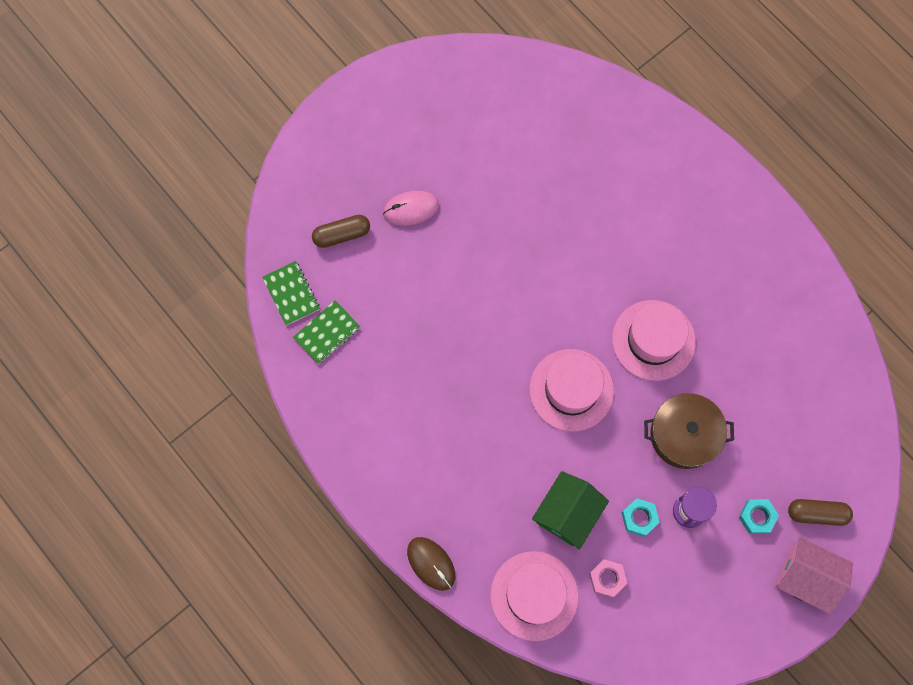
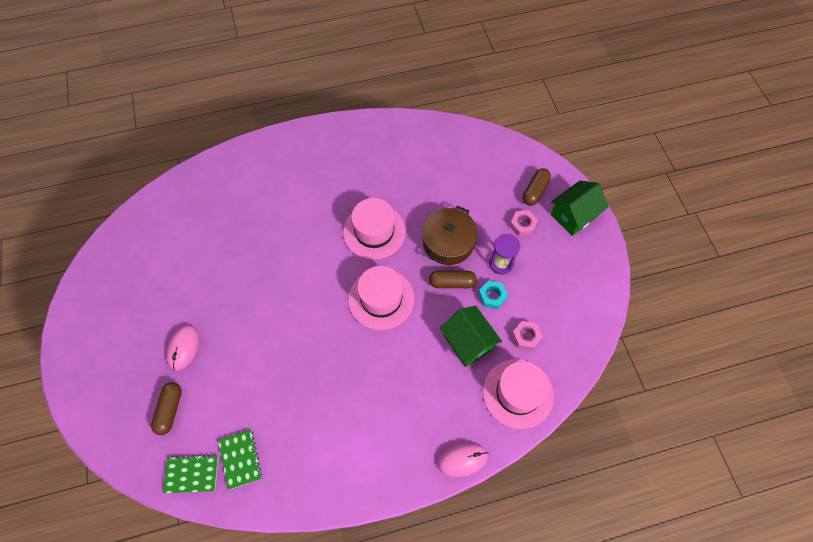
camera: 65 degrees left, 10 degrees down
(431, 563) = (462, 460): brown mouse -> pink mouse
(633, 462) = (452, 282): none -> brown capsule
(757, 517) = (522, 225): turquoise nut -> pink nut
(806, 577) = (573, 216): pink house -> green house

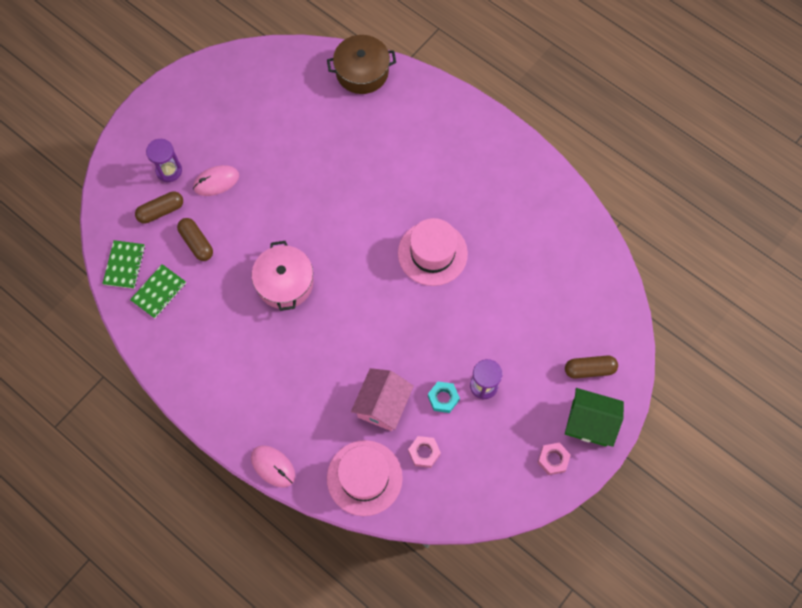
camera: 55 degrees right, 5 degrees up
(139, 380) = (169, 170): none -> purple hourglass
(191, 474) = (124, 265): green notebook -> green notebook turned 45 degrees clockwise
(314, 350) = (285, 282): none -> pink pot
(381, 299) = (370, 304): pink hat -> none
(448, 242) = (470, 324): brown pot -> brown pot (362, 72)
(452, 282) = (431, 354): brown capsule -> brown capsule (197, 243)
(468, 342) = (382, 405): green house -> pink house
(522, 225) = (540, 381): pink nut -> pink nut (553, 459)

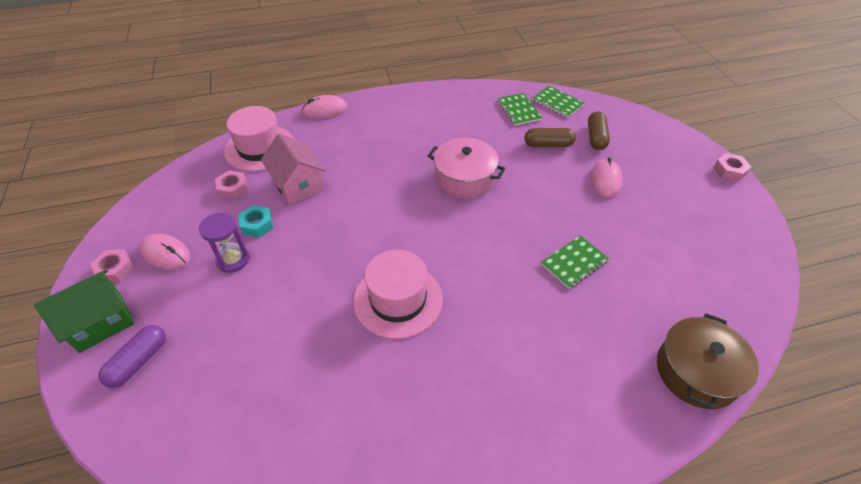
camera: 125 degrees right, 20 degrees down
(146, 103) = (729, 171): none -> pink nut
(169, 170) = (637, 157): purple hourglass -> none
(322, 166) = (574, 263): none -> green notebook
(515, 438) = (166, 254): none -> pink mouse
(589, 369) = (139, 361): brown capsule -> purple capsule

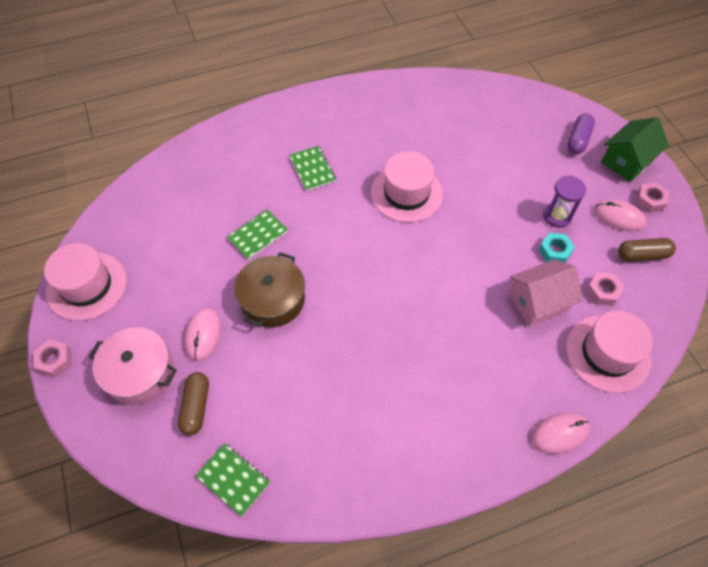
camera: 175 degrees right, 10 degrees up
(298, 185) = (538, 302): pink house -> pink house turned 75 degrees counterclockwise
(464, 178) = (360, 325): pink pot -> pink pot (140, 372)
(518, 110) = (291, 456): green notebook -> green notebook (312, 169)
(548, 145) = (259, 388): brown capsule -> brown capsule (642, 255)
(696, 371) = (187, 160): brown pot -> brown pot (272, 299)
(739, 225) = (86, 286): none -> pink hat

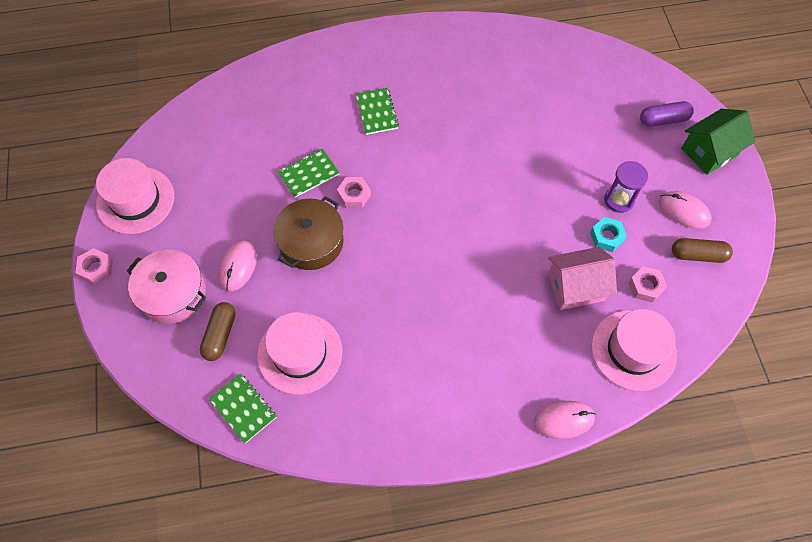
camera: 10 degrees right, 5 degrees up
(406, 193) = (467, 152): pink hat -> pink hat (300, 353)
(578, 140) = (663, 120): purple capsule -> purple capsule turned 45 degrees clockwise
(650, 200) = (723, 198): pink nut -> pink nut (354, 195)

